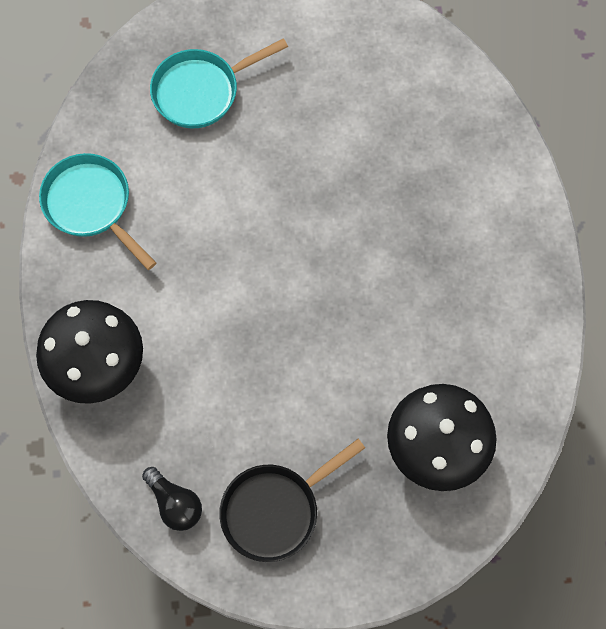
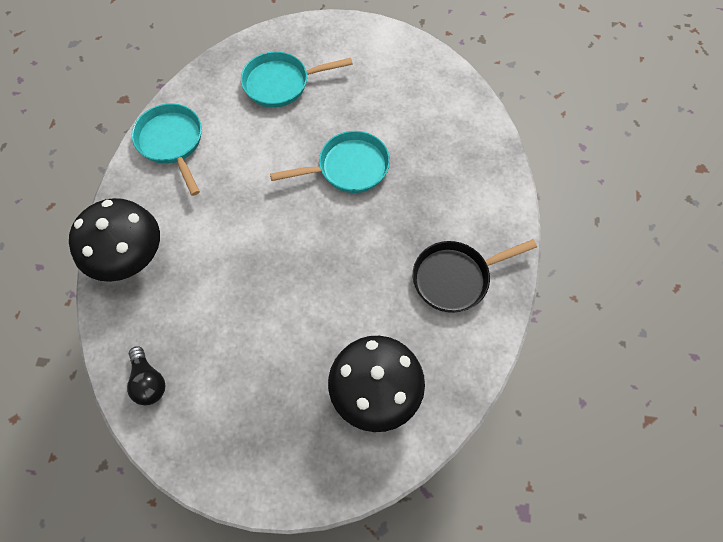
camera: 15 degrees right, 5 degrees down
(276, 510) = (227, 409): black pan -> black pan (456, 278)
(322, 185) = (348, 168): none -> turquoise pan

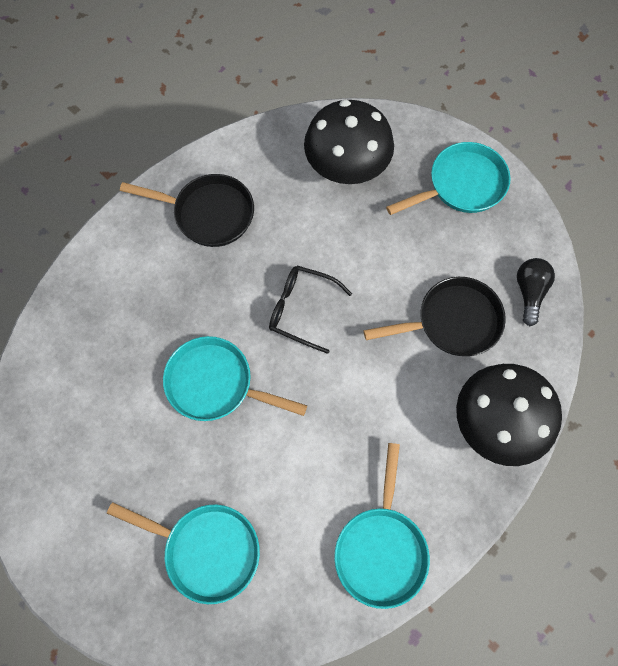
camera: 145 degrees left, 5 degrees up
(202, 315) = (452, 322): none -> black pan
(261, 449) = (461, 185): none -> turquoise pan
(326, 251) = (301, 309): none -> black glasses

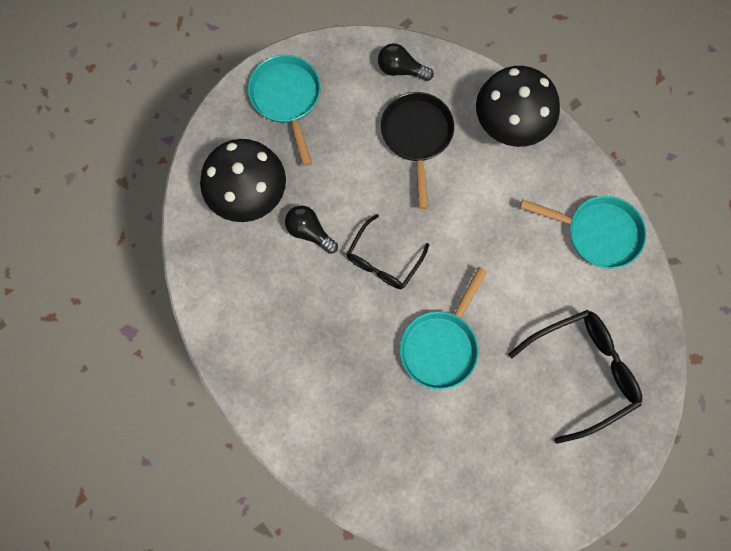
camera: 80 degrees left, 5 degrees up
(206, 550) = (583, 372): turquoise pan -> black glasses
(208, 213) = (269, 330): black pan -> none
(319, 232) = (309, 232): none -> black light bulb

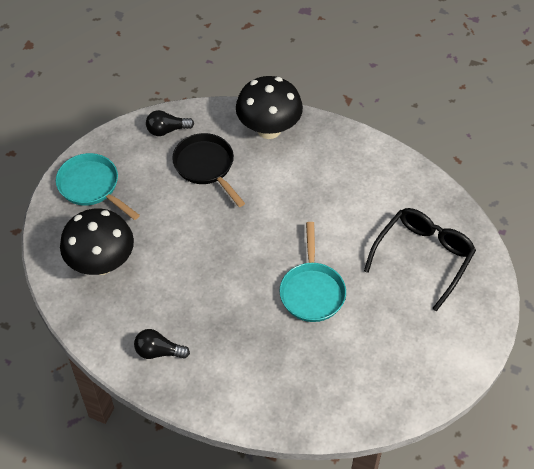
camera: 30 degrees left, 20 degrees down
(309, 232) = (164, 265): black light bulb -> black light bulb (158, 351)
(383, 260) = (233, 256): black glasses -> none
(597, 233) = (374, 167): turquoise pan -> none

